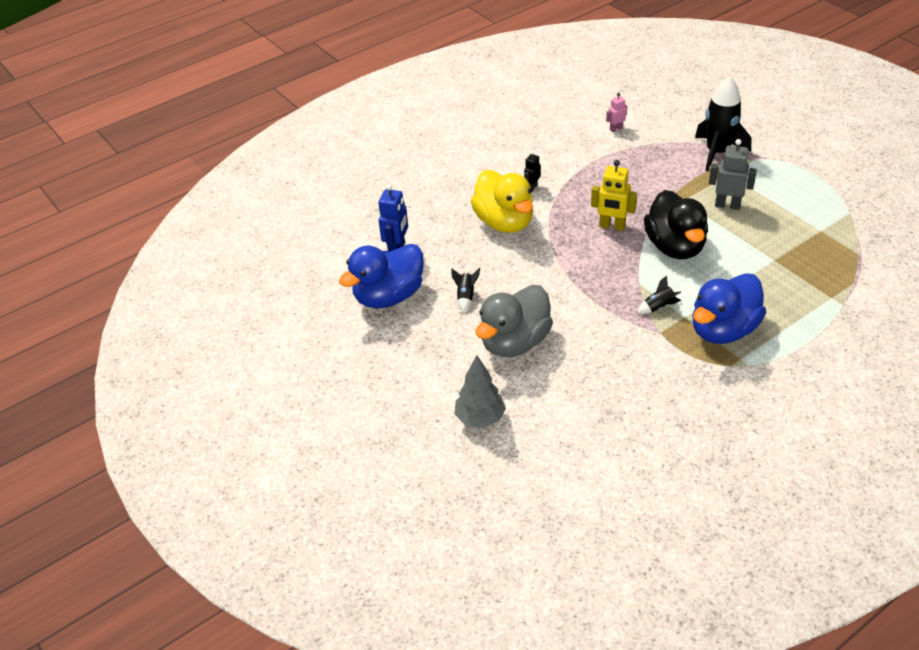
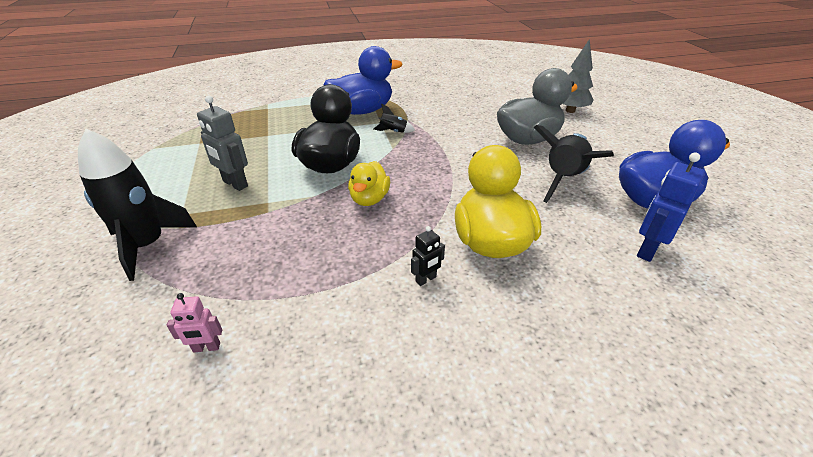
camera: 160 degrees left, 5 degrees down
(466, 296) = (563, 179): black rocket -> black rocket, size x2.27
(612, 226) = (369, 199): yellow robot -> yellow duck

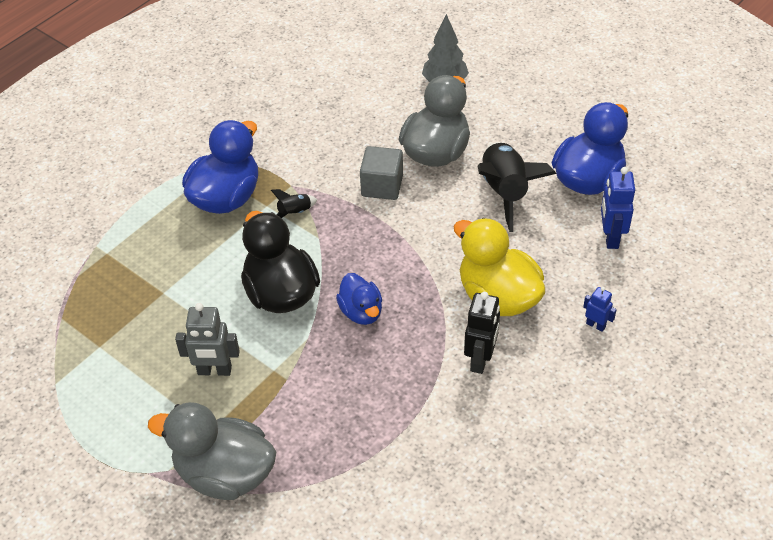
camera: 35 degrees left, 10 degrees up
(147, 245) = (225, 474): black rocket -> grey duck
(206, 348) = (385, 505): pink robot -> none
(369, 199) = (361, 312): yellow duck -> blue duck
(426, 279) = (480, 360): black robot -> black robot, size x1.73
(468, 141) = (382, 186): none -> grey cube
(573, 313) = (596, 325): none -> blue robot

